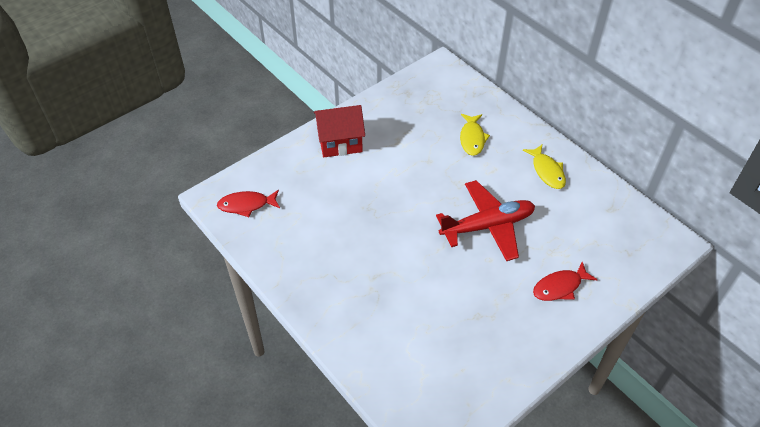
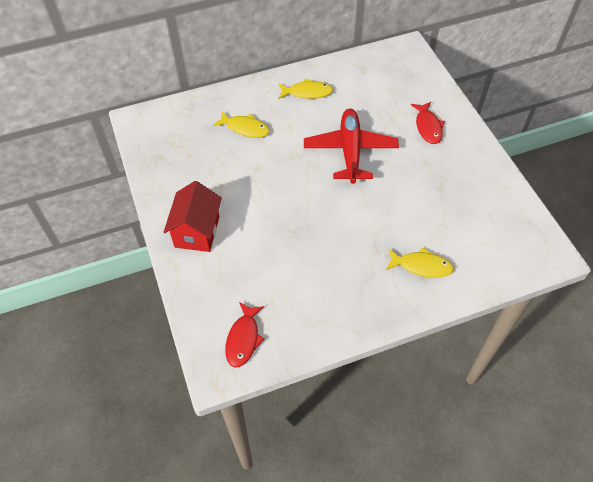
camera: 70 degrees left, 5 degrees up
(369, 319) = (421, 266): none -> yellow fish

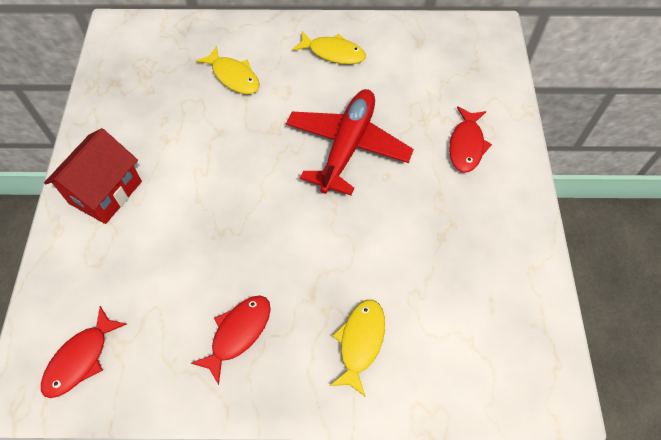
camera: 20 degrees right, 5 degrees up
(341, 288) = (238, 333): none -> red fish
(421, 266) = (360, 342): yellow fish -> yellow fish turned 105 degrees counterclockwise

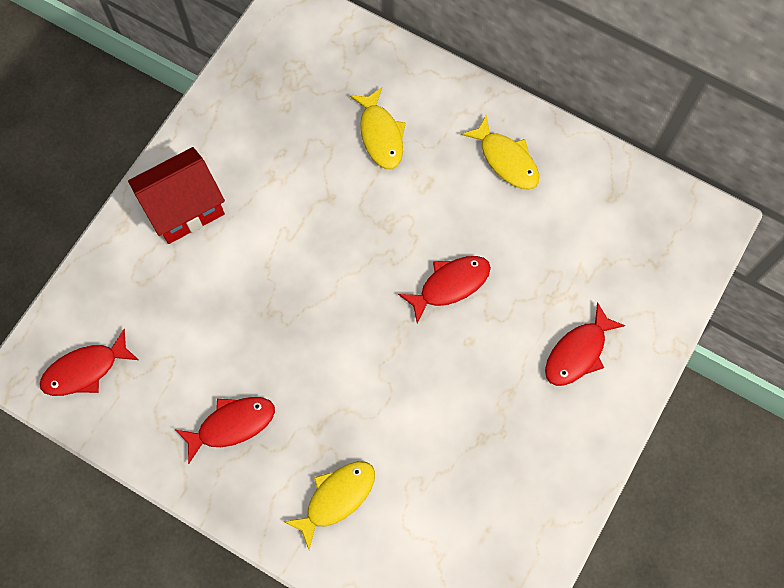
camera: 30 degrees right, 10 degrees up
(347, 146) = (450, 285): red plane -> red fish

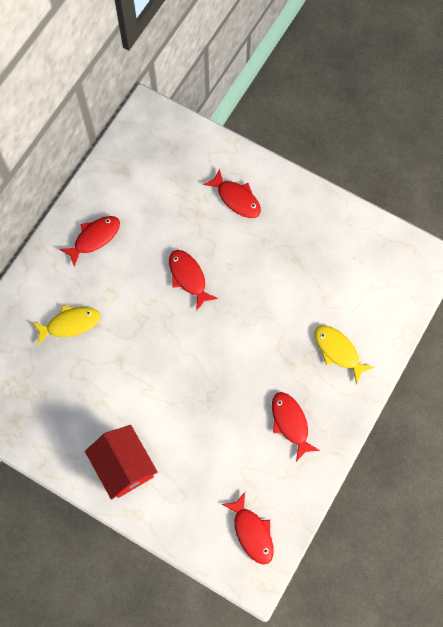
camera: 90 degrees left, 0 degrees up
(506, 160) = (94, 238): yellow fish -> red fish

